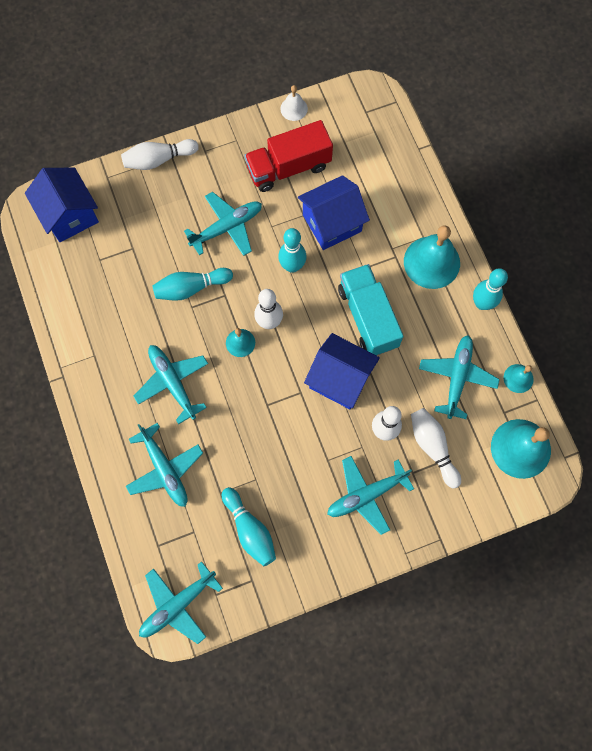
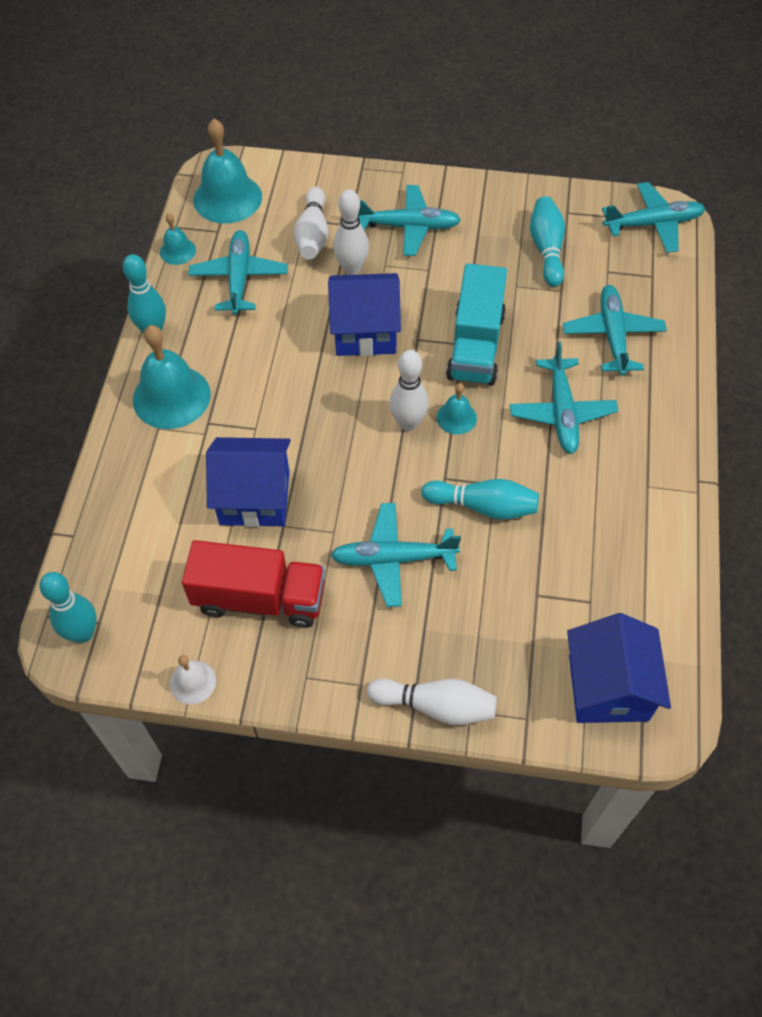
camera: 150 degrees left, 15 degrees down
(292, 266) = (339, 471): turquoise bowling pin -> turquoise bowling pin (83, 633)
(340, 379) = (365, 332): blue house -> blue house turned 60 degrees counterclockwise
(368, 317) = (289, 376): turquoise truck -> turquoise truck (475, 345)
(457, 378) = (239, 278): turquoise plane -> turquoise plane turned 135 degrees clockwise

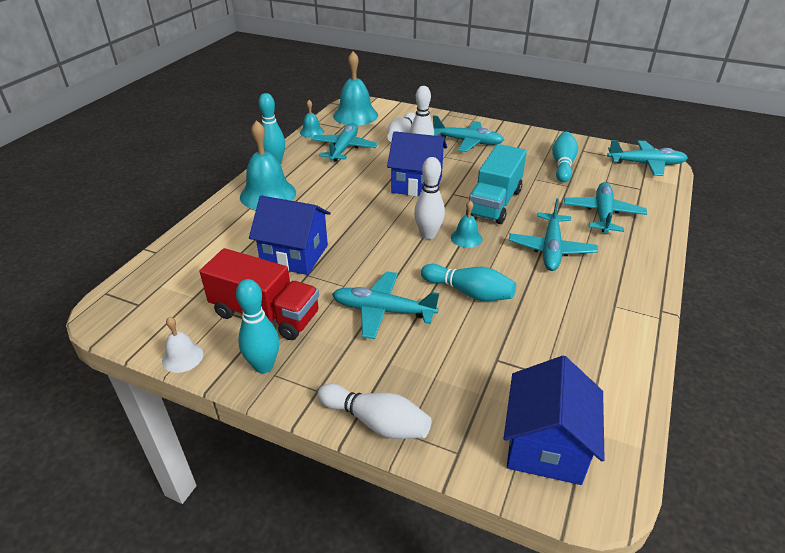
camera: 15 degrees right, 20 degrees down
(83, 633) = (123, 308): turquoise bowling pin -> turquoise bowling pin (264, 366)

